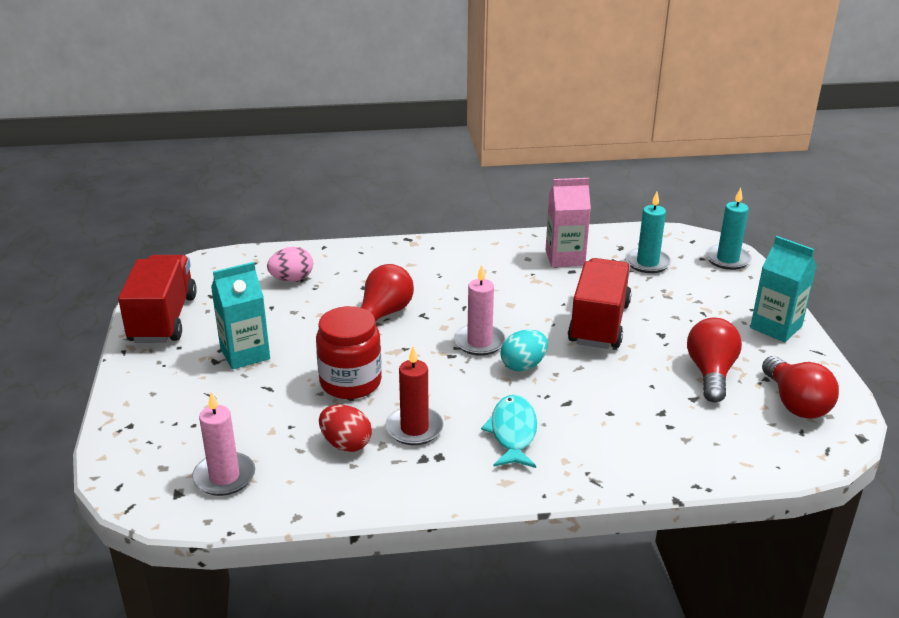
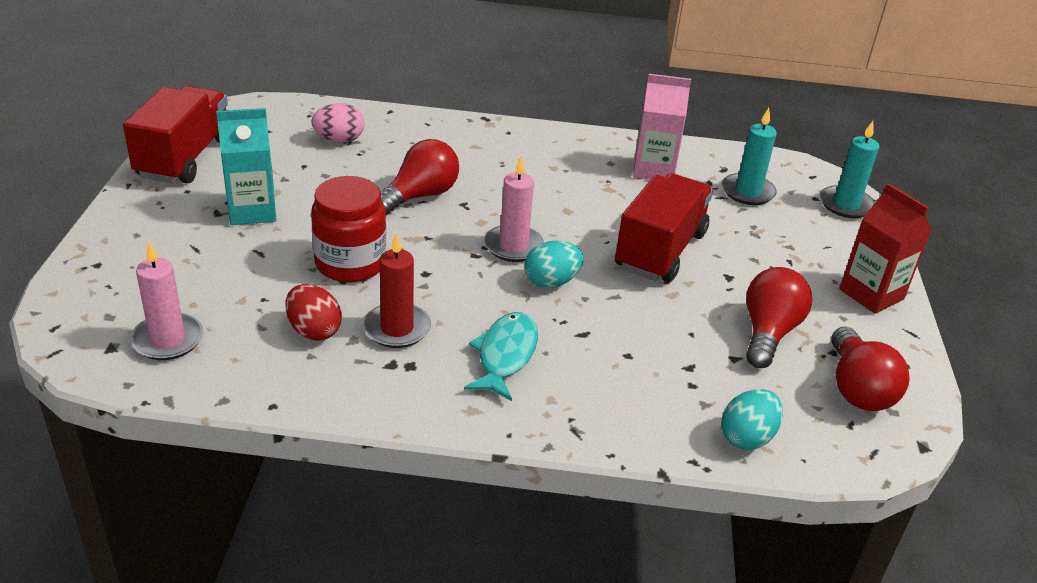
camera: 10 degrees right, 5 degrees up
(728, 458) = (747, 437): none -> turquoise egg
(776, 327) = (871, 294): turquoise carton -> red carton

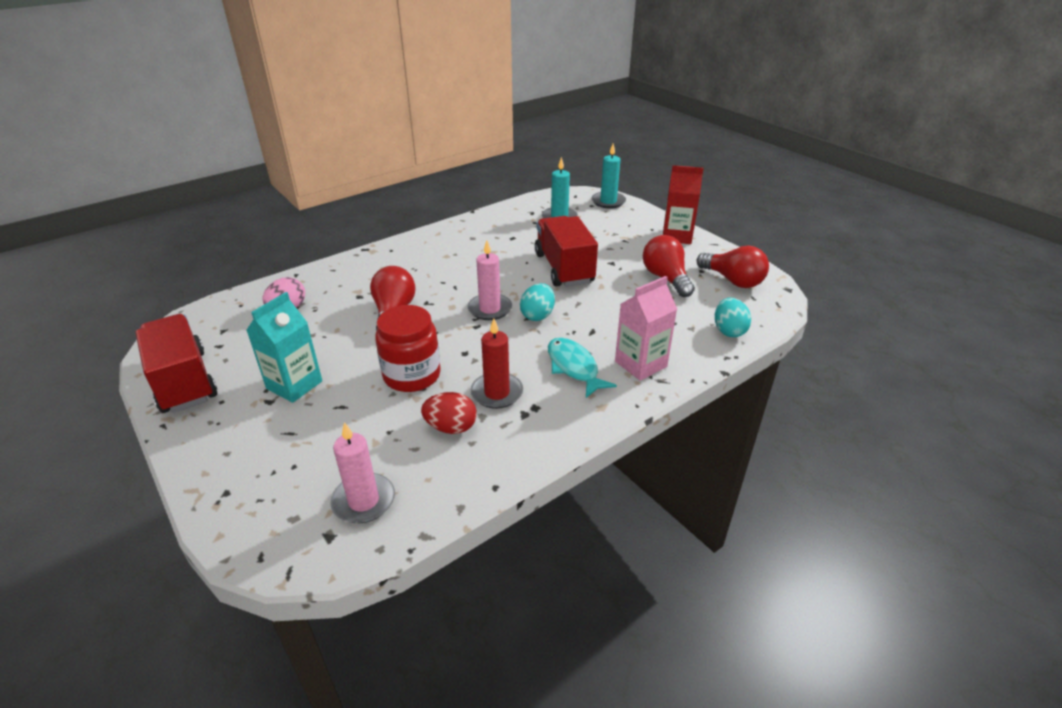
camera: 40 degrees left, 0 degrees up
(653, 169) = (499, 230): pink carton -> pink carton (640, 364)

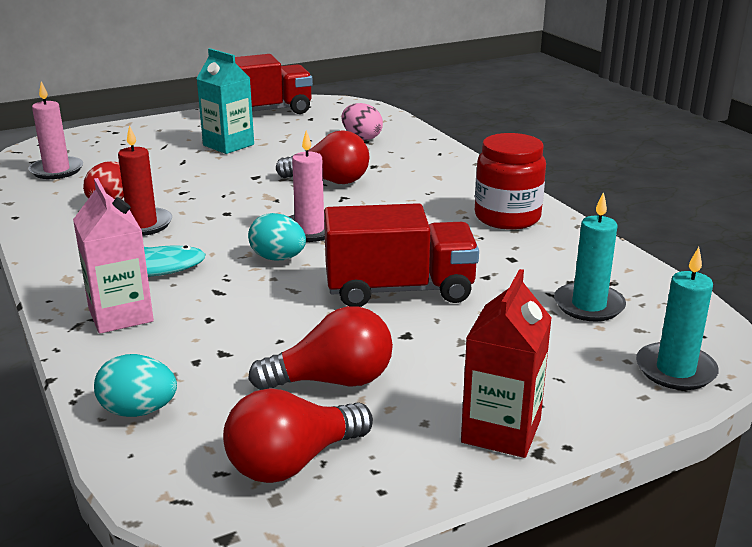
camera: 100 degrees right, 10 degrees down
(412, 375) = (205, 188): red jar -> red jar (507, 217)

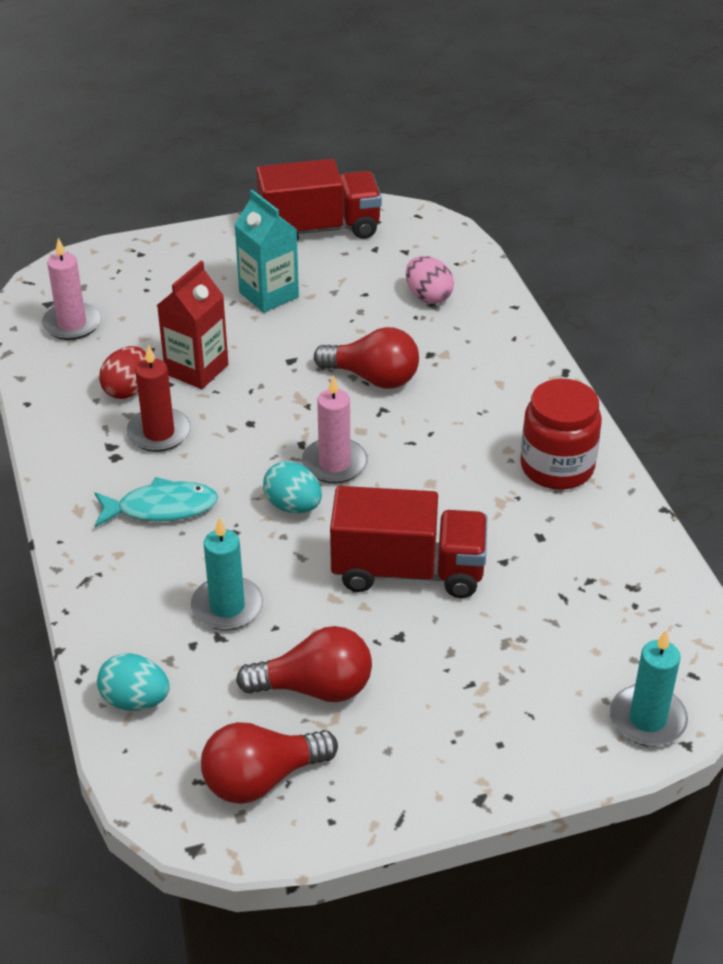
camera: 10 degrees right, 15 degrees up
(120, 315) = (127, 572): pink carton -> none
(501, 431) = (454, 770): red carton -> red carton (196, 369)
(589, 305) = (596, 619): turquoise candle -> turquoise candle (227, 607)

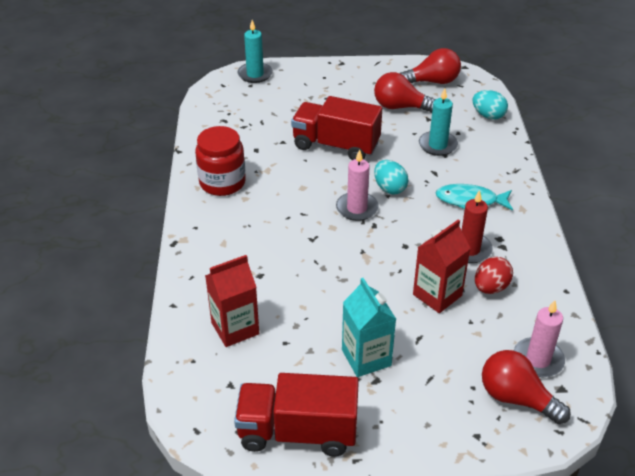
camera: 165 degrees left, 0 degrees up
(373, 378) = (309, 263): red light bulb -> red light bulb (516, 398)
(428, 296) = (235, 328): pink egg -> red carton

